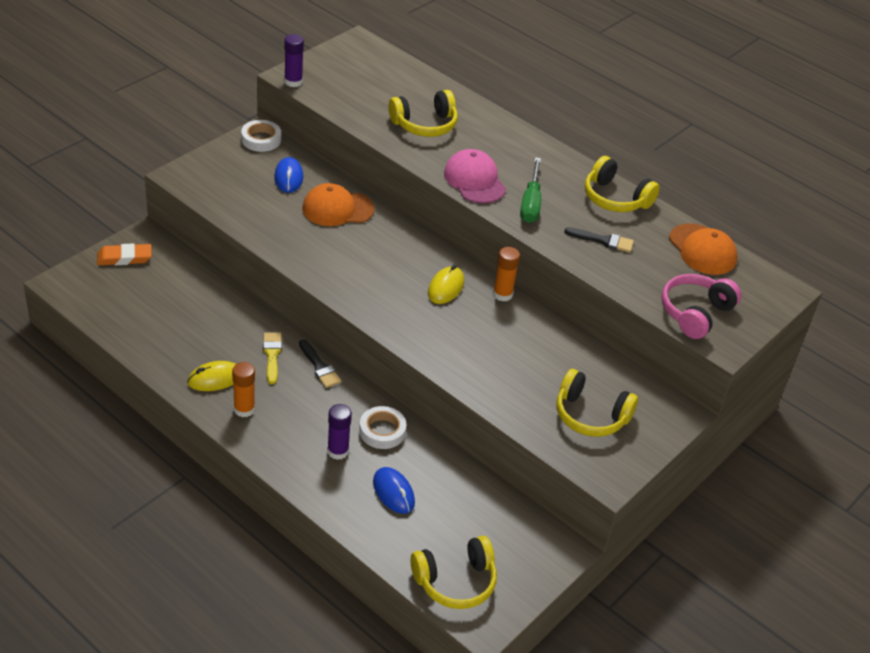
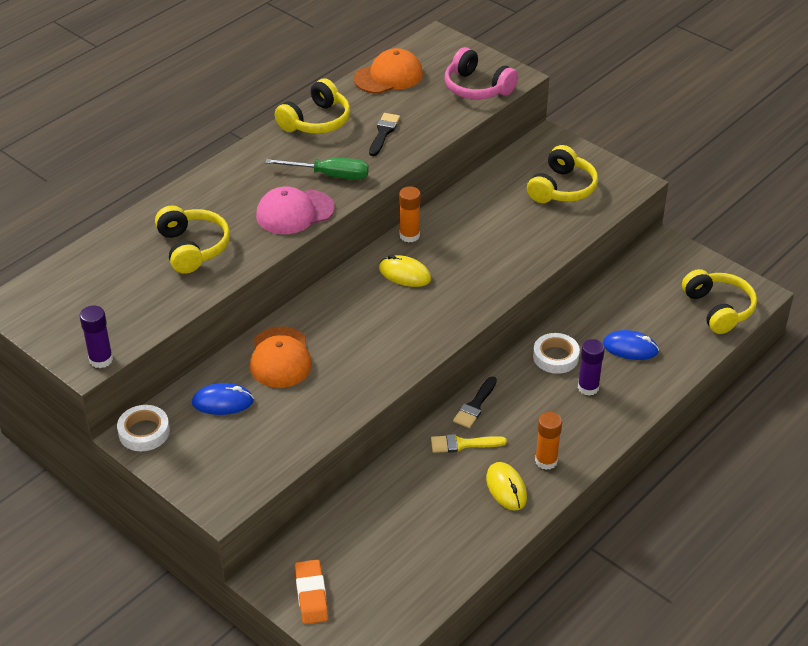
camera: 85 degrees left, 0 degrees up
(319, 367) = (475, 405): black brush -> black brush turned 150 degrees clockwise
(393, 492) = (630, 348): blue mouse -> blue mouse turned 45 degrees clockwise

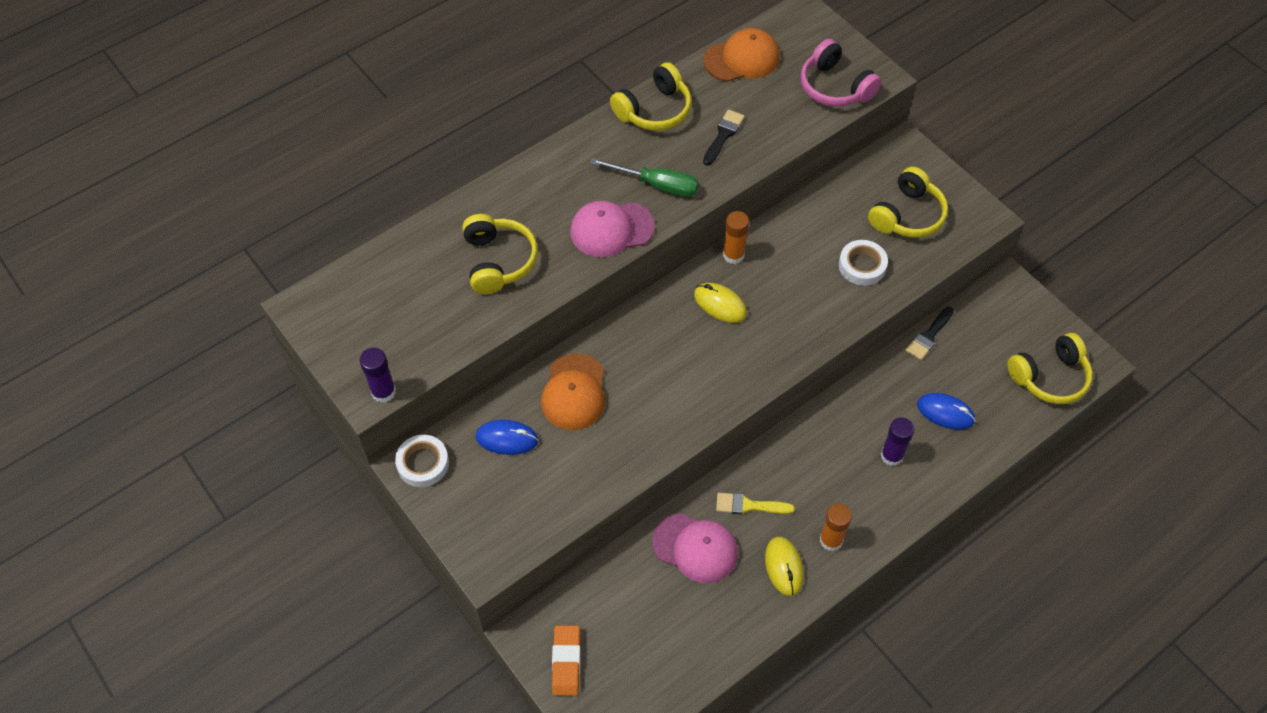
camera: 10 degrees right, 15 degrees up
(418, 485) = (695, 548): none -> pink cap
(475, 405) = (770, 460): black brush -> black brush (929, 336)
(555, 357) = (864, 412): white tape -> white tape (862, 266)
(718, 309) = (1049, 377): yellow headphones -> yellow headphones turned 75 degrees clockwise

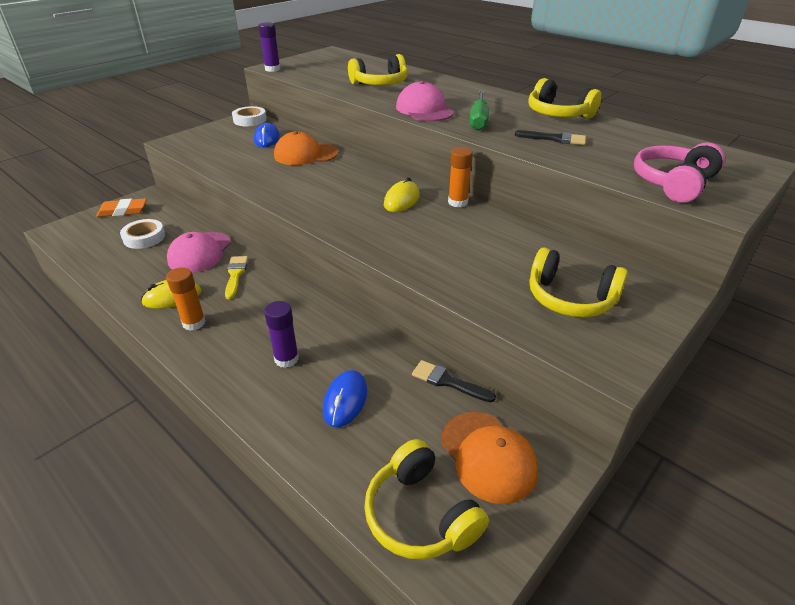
camera: 80 degrees right, 20 degrees down
(742, 59) = (656, 140): orange cap -> orange cap (488, 456)
(862, 266) = (480, 270): white tape -> white tape (144, 237)

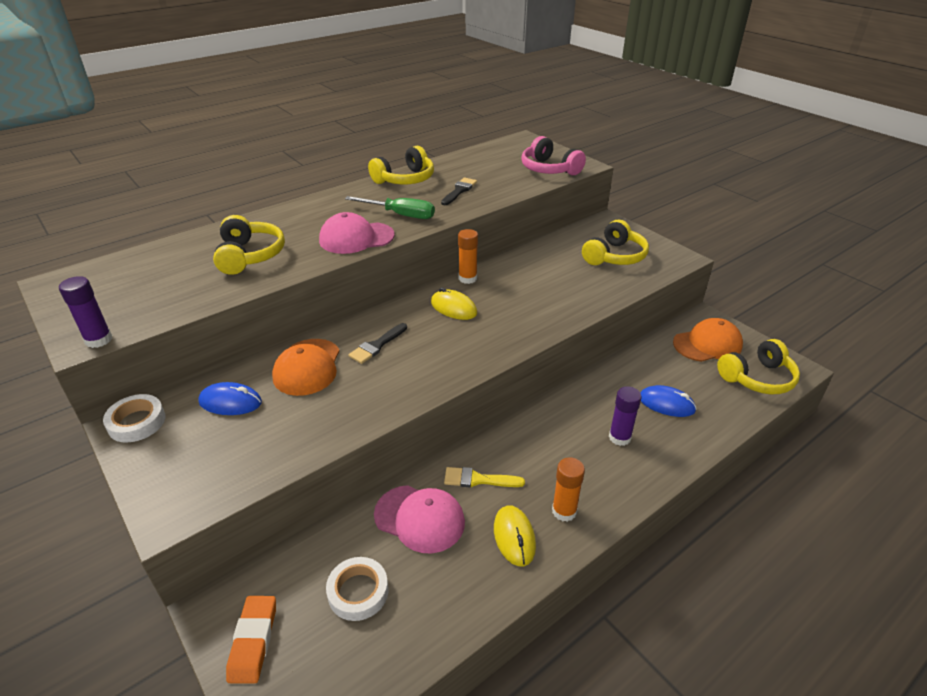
camera: 80 degrees left, 0 degrees up
(448, 381) = (642, 350): black brush -> black brush (377, 345)

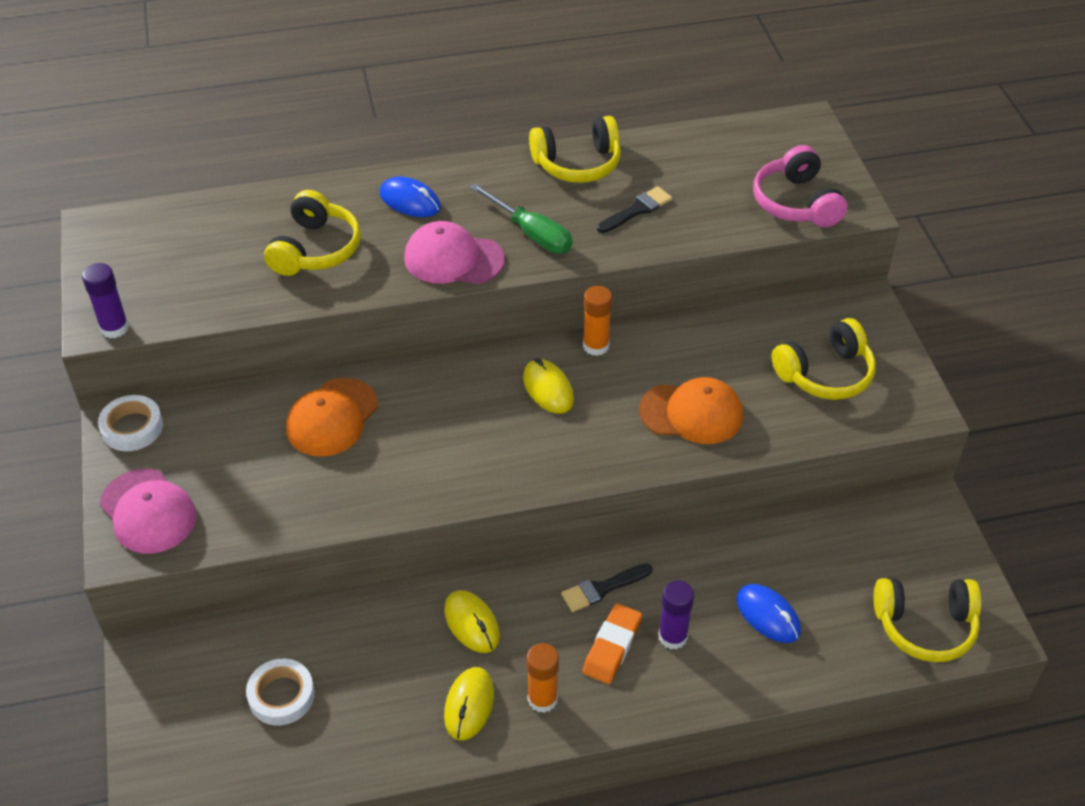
camera: 25 degrees right, 10 degrees up
(230, 402) = (232, 436): blue mouse -> blue mouse (410, 201)
(253, 641) = (166, 702): orange eraser -> orange eraser (612, 647)
(377, 345) = (424, 414): black brush -> black brush (602, 588)
(419, 518) = (383, 643): pink cap -> pink cap (148, 511)
(478, 479) = (472, 623): yellow brush -> yellow mouse
(707, 344) = (899, 550): orange cap -> orange cap (691, 413)

